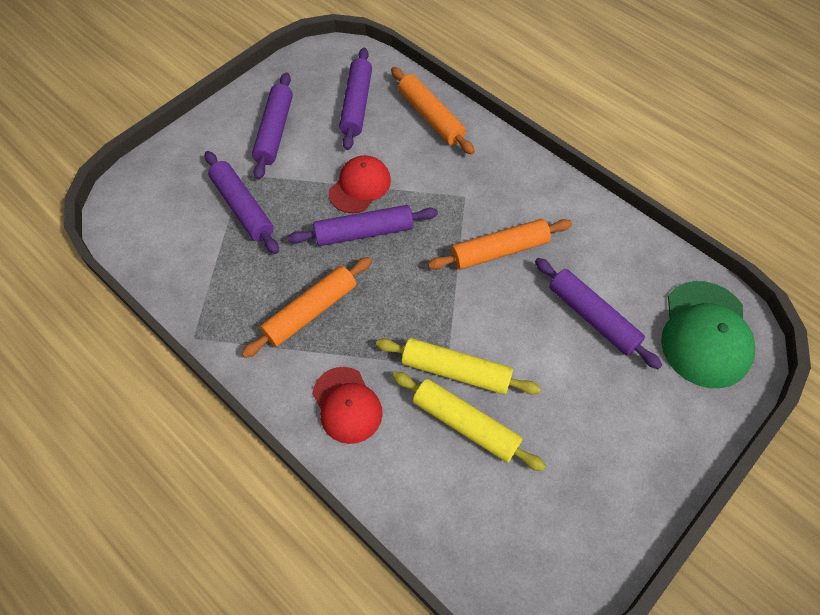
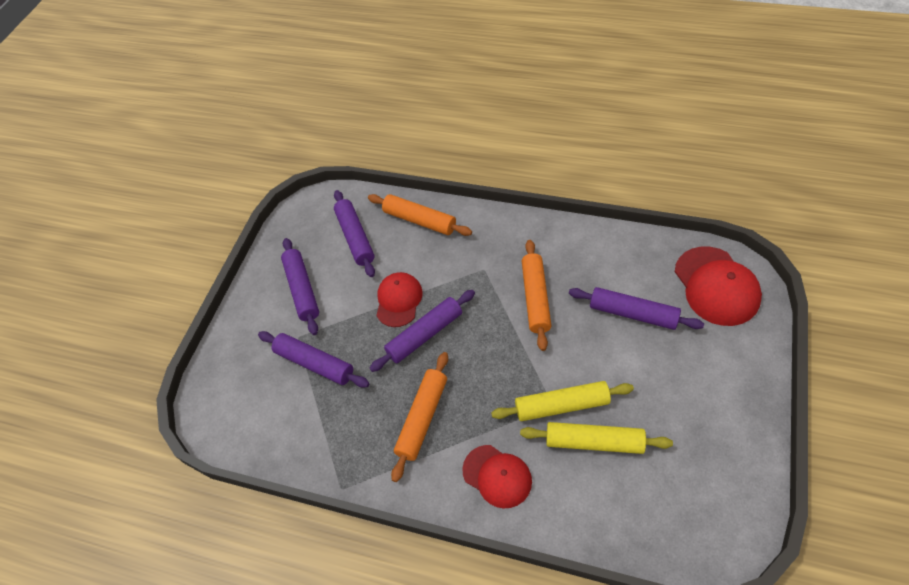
camera: 20 degrees left, 5 degrees down
(499, 251) = (536, 298): orange rolling pin -> orange rolling pin turned 45 degrees counterclockwise
(705, 334) = (716, 286): green cap -> red cap

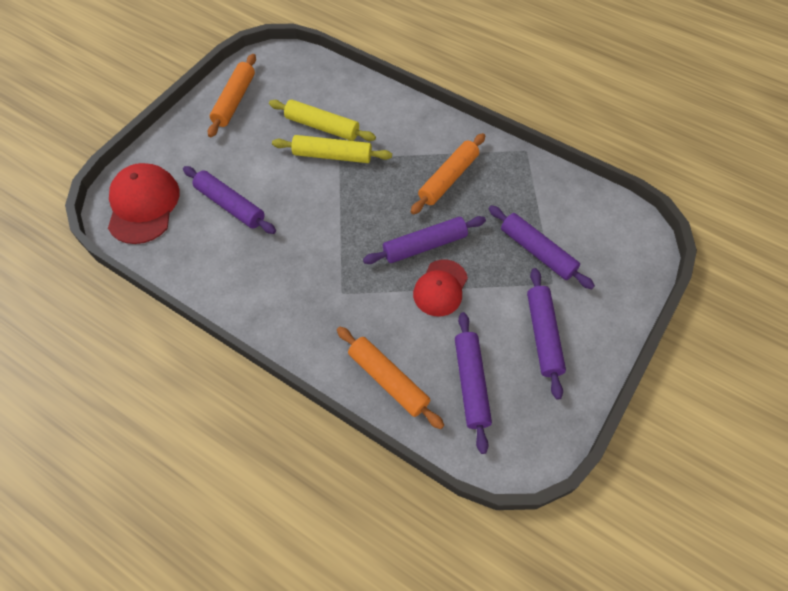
camera: 170 degrees left, 5 degrees up
(497, 476) = (403, 126): red cap -> none
(536, 298) = (306, 246): orange rolling pin -> orange rolling pin (234, 101)

